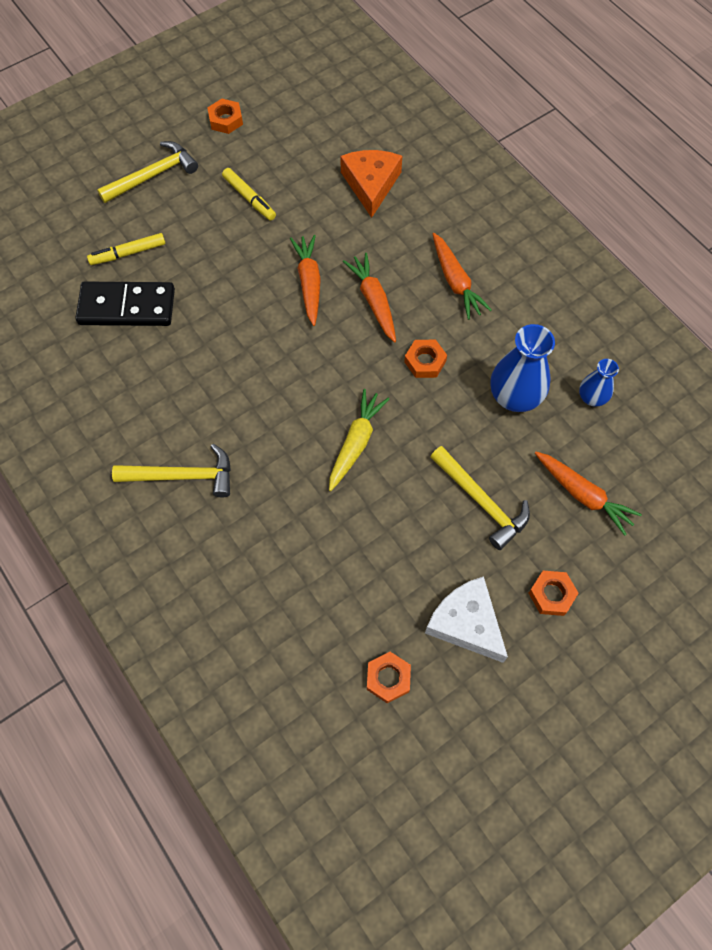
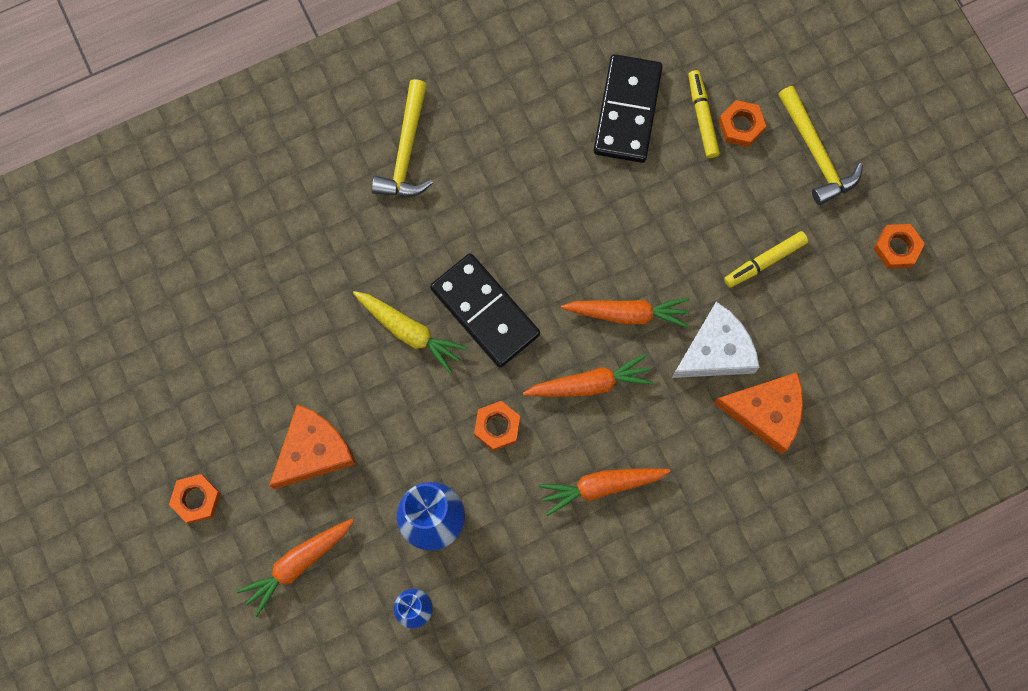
camera: 100 degrees right, 10 degrees up
(326, 387) = (484, 312): none -> black domino
(388, 678) = (152, 319): orange nut -> orange nut (741, 126)
(466, 623) = (187, 405): white cheese -> white cheese (715, 351)
(481, 502) = (313, 451): yellow hammer -> orange cheese

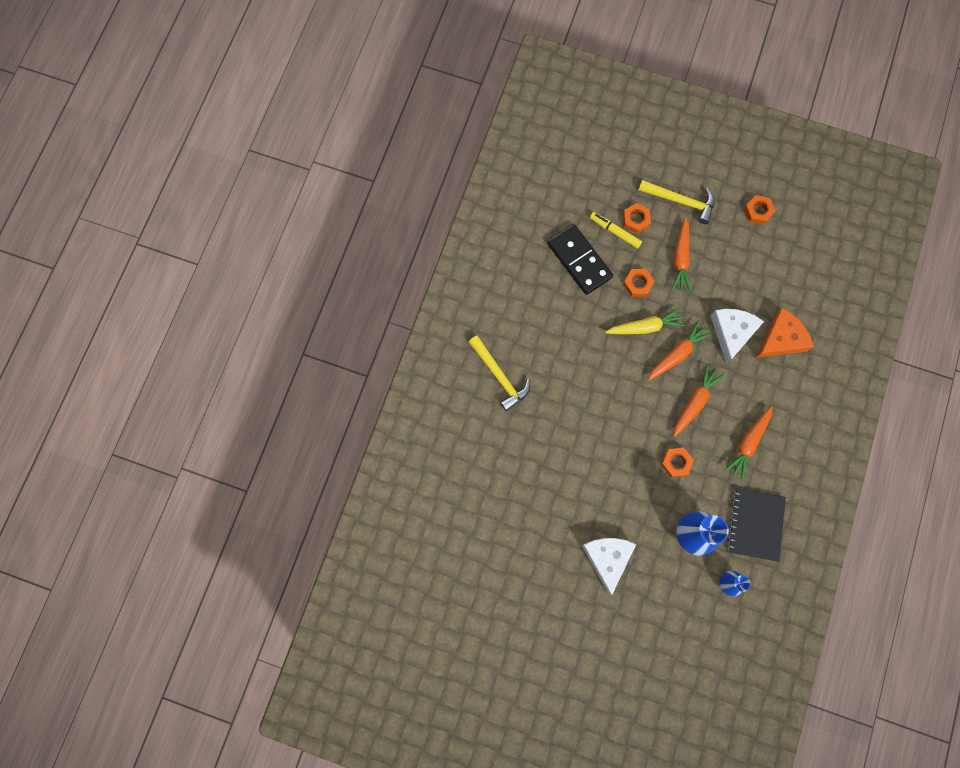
camera: 45 degrees left, 0 degrees up
(196, 499) = (579, 637): orange nut -> orange nut (638, 284)
(297, 564) = (656, 618): orange carrot -> orange carrot (680, 259)
(313, 451) = (607, 558): orange cheese -> white cheese
(410, 332) = (591, 459): yellow carrot -> yellow carrot (645, 327)
(484, 312) = (614, 416): black domino -> none
(512, 579) = (755, 524): none -> black notebook
(765, 261) = (710, 271): yellow marker -> none

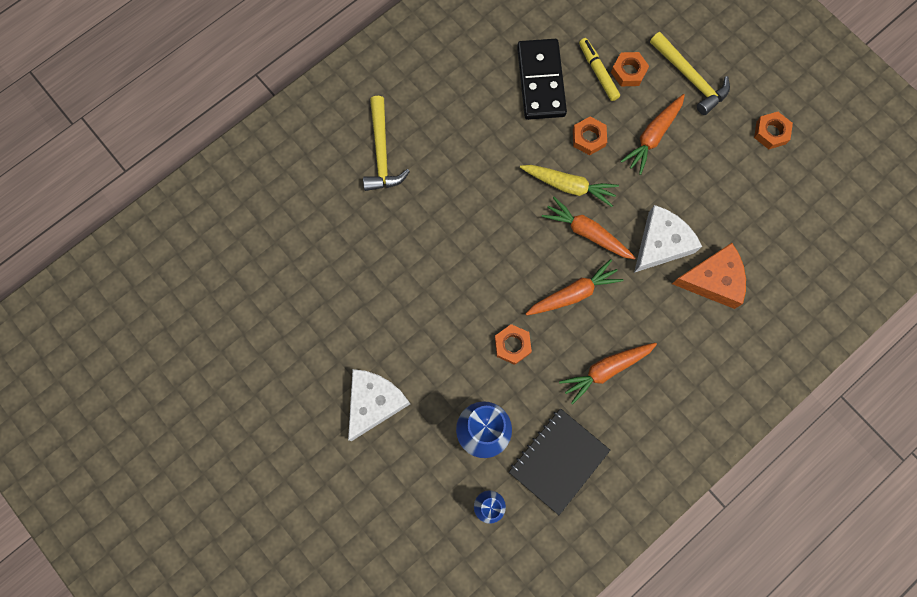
camera: 30 degrees right, 0 degrees up
(677, 353) = (586, 232): orange carrot -> orange carrot turned 135 degrees counterclockwise

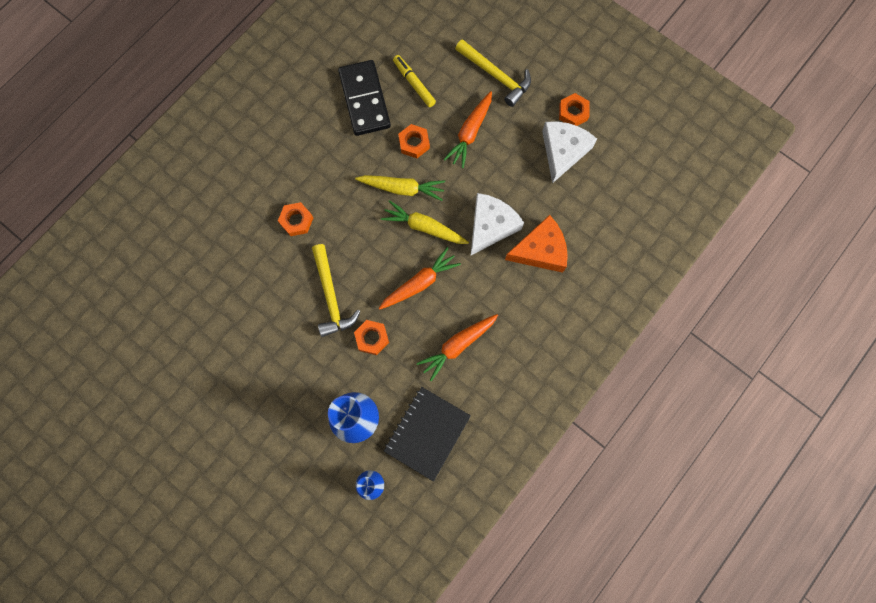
camera: 10 degrees left, 0 degrees up
(374, 402) = (255, 411): white cheese -> white cheese (563, 151)
(381, 153) = (230, 186): yellow hammer -> yellow hammer (331, 296)
(586, 232) = (424, 227): orange carrot -> yellow carrot
(628, 72) = (441, 79): orange nut -> orange nut (296, 221)

